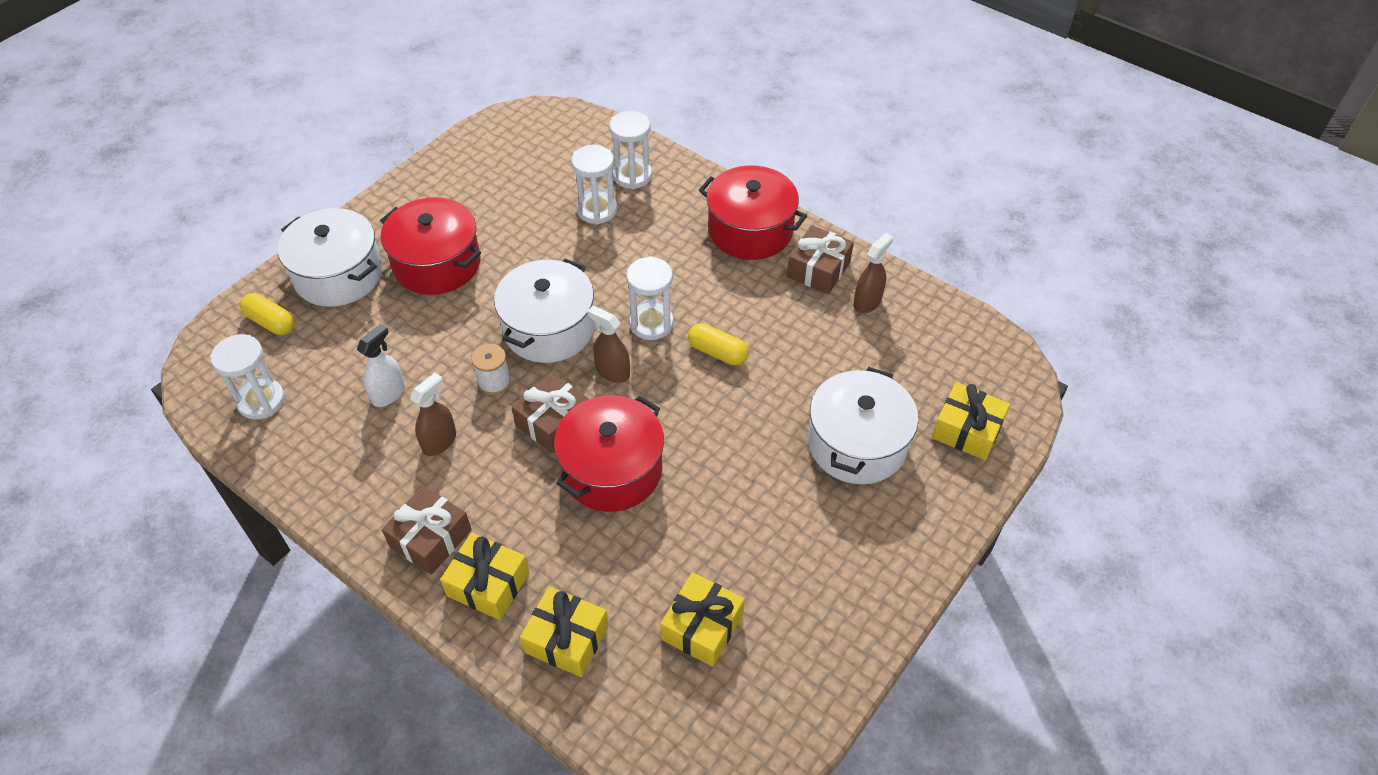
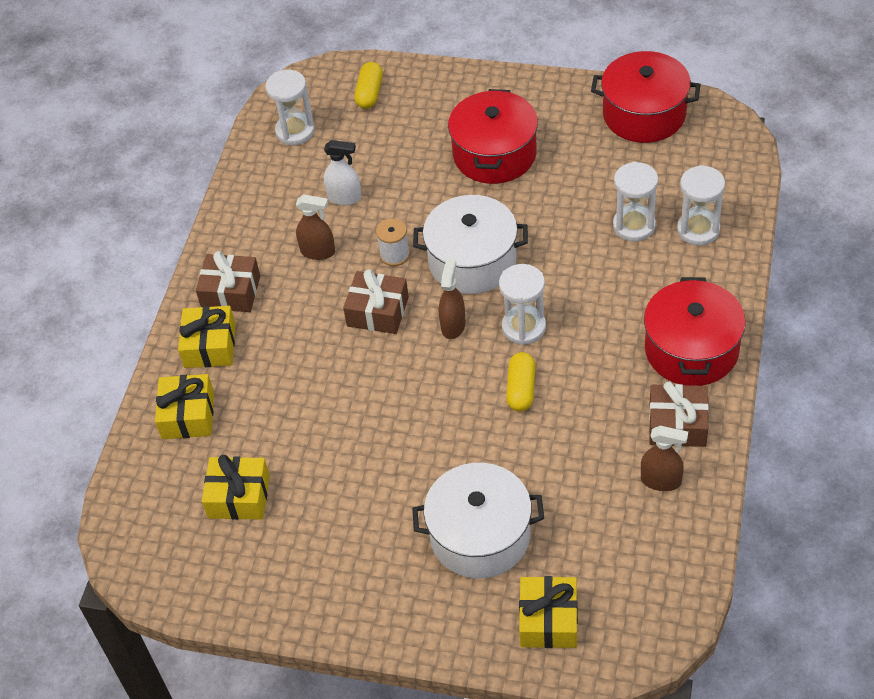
camera: 70 degrees right, 0 degrees up
(338, 275) = (441, 103): white pot -> none
(612, 469) = (353, 372): red pot -> red pot (644, 114)

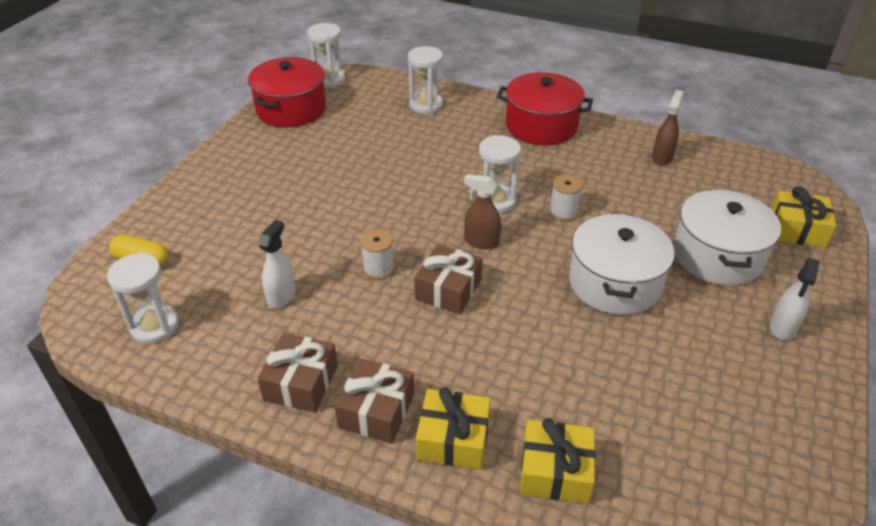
camera: 85 degrees left, 10 degrees down
(239, 496) = (676, 430): yellow gift -> none
(318, 252) = (348, 326): brown spray bottle -> none
(379, 590) = (782, 327): none -> white spray bottle
(472, 261) = (408, 220): white pot -> white pot (614, 283)
(494, 154) = (285, 190): red pot -> none
(521, 389) = (563, 212): yellow capsule -> white spool
(634, 226) = (408, 132): white hourglass -> white hourglass (329, 80)
(677, 424) = (610, 143): brown gift -> brown gift (301, 383)

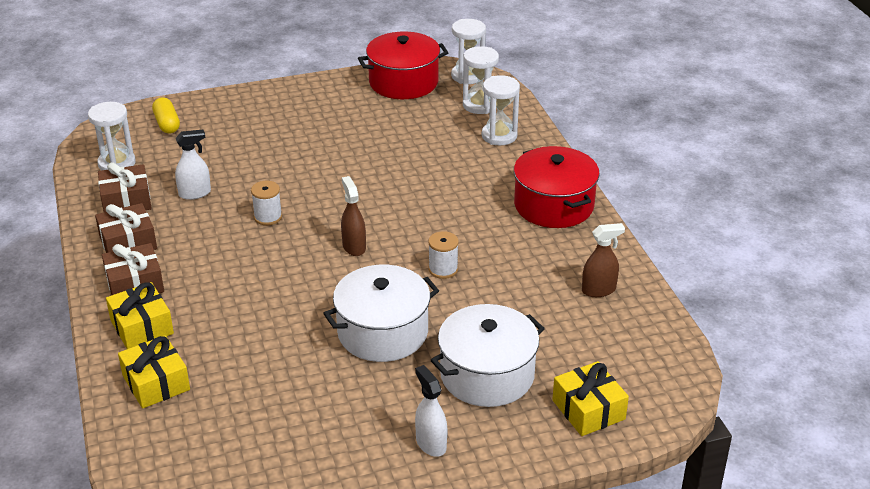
camera: 50 degrees right, 5 degrees down
(448, 289) = (281, 257): brown gift -> brown gift (126, 201)
(496, 201) = (413, 231): white hourglass -> white hourglass (479, 105)
(782, 327) = (431, 443): white spray bottle -> white spray bottle turned 75 degrees clockwise

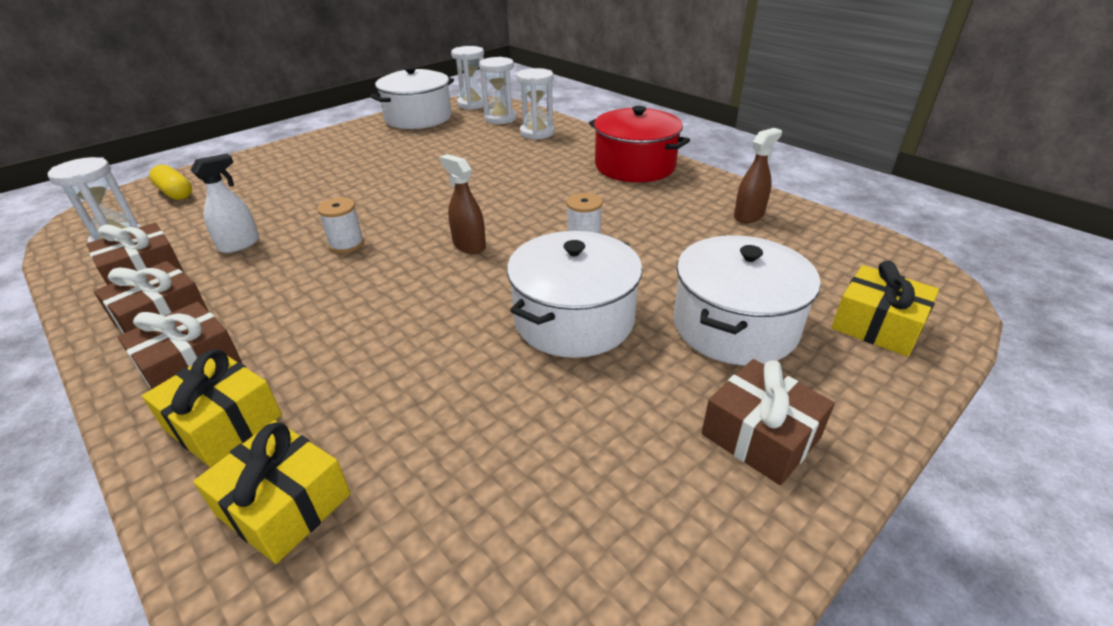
camera: 25 degrees left, 0 degrees up
(403, 82) = (418, 118): red pot -> white pot
(431, 443) = (760, 436): white spray bottle -> brown gift

